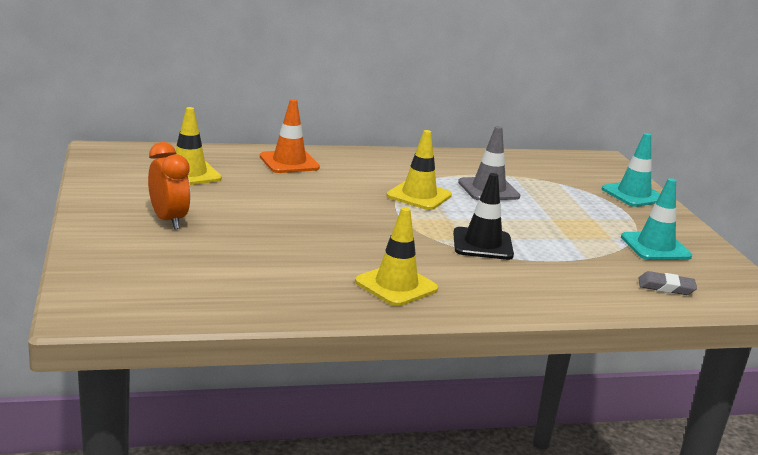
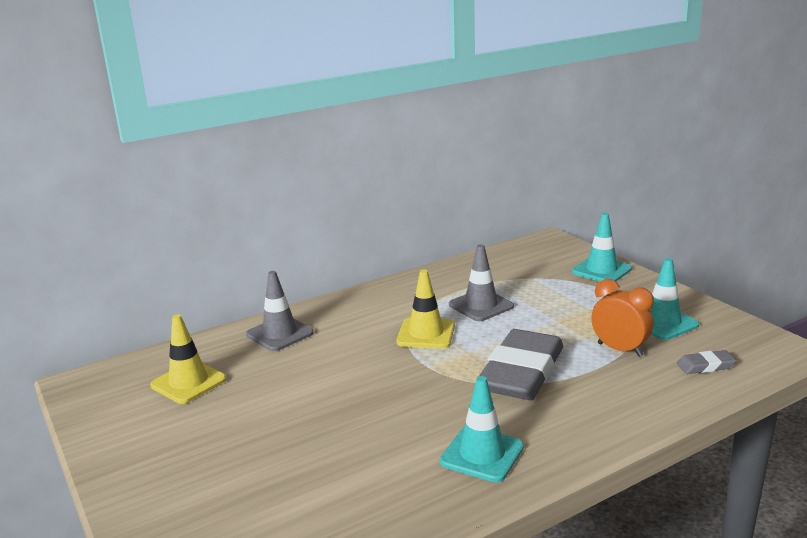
camera: 15 degrees left, 0 degrees up
(168, 220) = (204, 453): orange clock -> orange clock (620, 349)
(289, 162) = (279, 334): orange traffic cone -> grey traffic cone
(396, 285) = (482, 454): yellow traffic cone -> turquoise traffic cone
(482, 244) = (521, 372): black traffic cone -> grey eraser

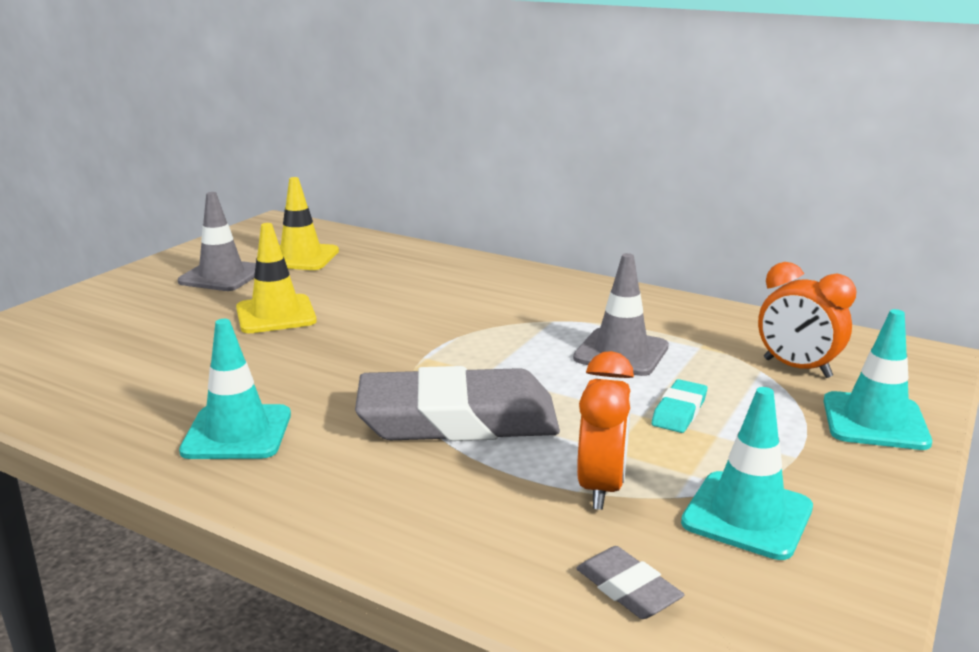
camera: 60 degrees right, 0 degrees up
(279, 334) = (428, 267): grey traffic cone -> grey traffic cone (222, 276)
(426, 334) = (504, 336): yellow traffic cone -> yellow traffic cone (276, 315)
(538, 269) = (797, 368): none -> orange clock
(559, 310) = (679, 411): none -> turquoise eraser

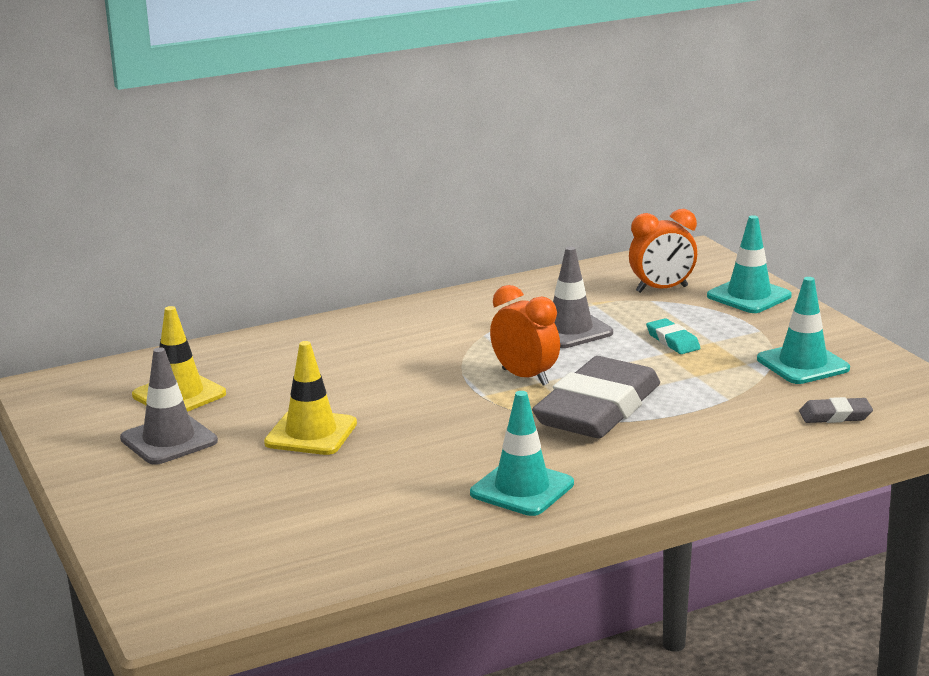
camera: 55 degrees left, 0 degrees up
(601, 487) = (733, 391): orange clock -> orange clock (525, 377)

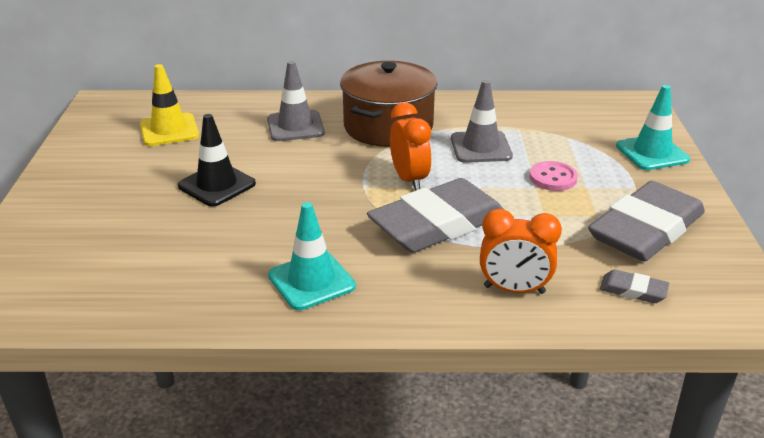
camera: 25 degrees right, 10 degrees up
(169, 440) = (126, 164): grey traffic cone -> grey traffic cone (295, 126)
(311, 433) = (217, 185): yellow traffic cone -> black traffic cone
(444, 332) = (388, 126): none -> brown pot
(662, 289) = (584, 130): orange clock -> orange clock (514, 290)
(672, 341) = (553, 178): turquoise eraser -> pink button
(803, 364) = (646, 229): turquoise traffic cone -> grey eraser

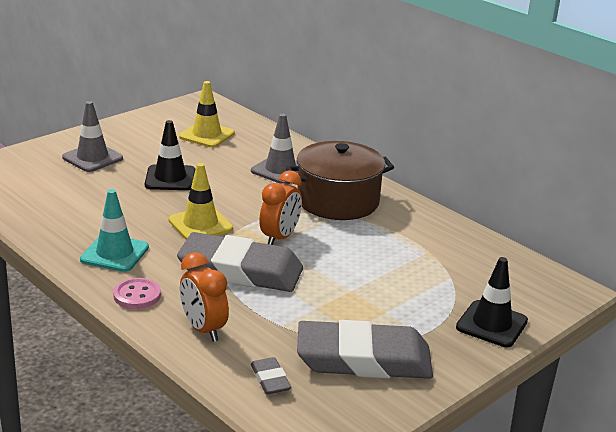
camera: 45 degrees right, 5 degrees down
(328, 208) = (200, 224): none -> yellow traffic cone
(481, 147) = (369, 247): grey traffic cone -> grey traffic cone (92, 158)
(553, 178) = (375, 293): pink button -> pink button (137, 295)
(652, 153) = (491, 324): turquoise traffic cone -> black traffic cone

